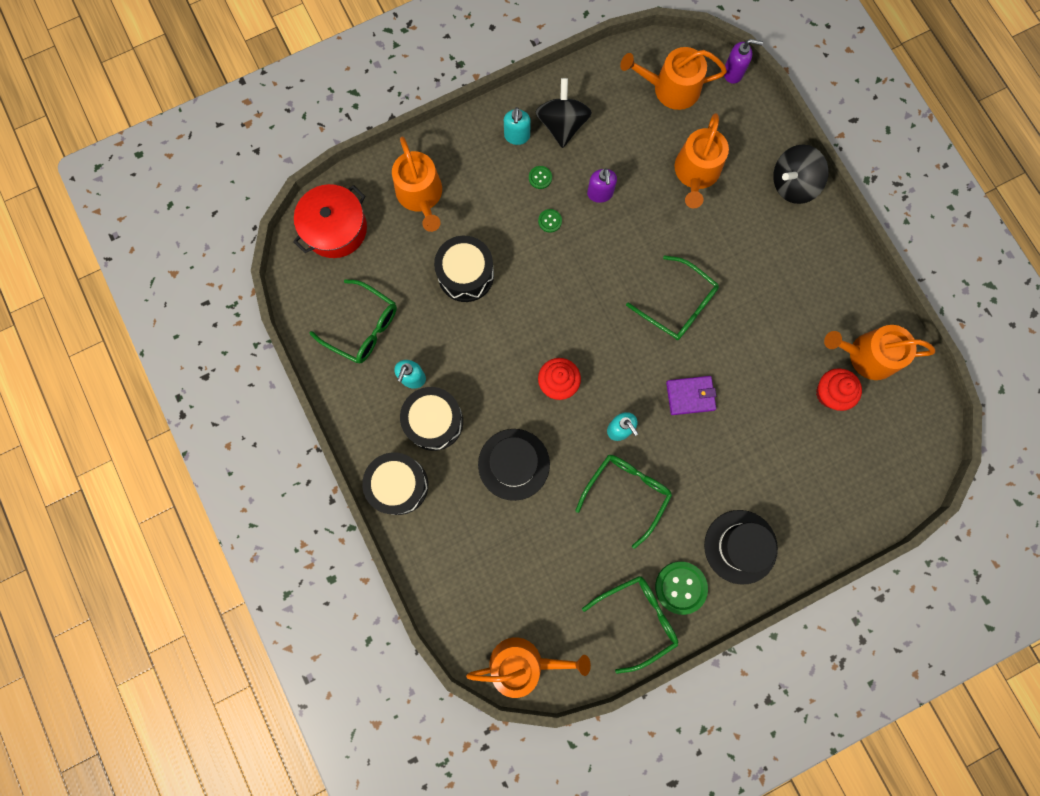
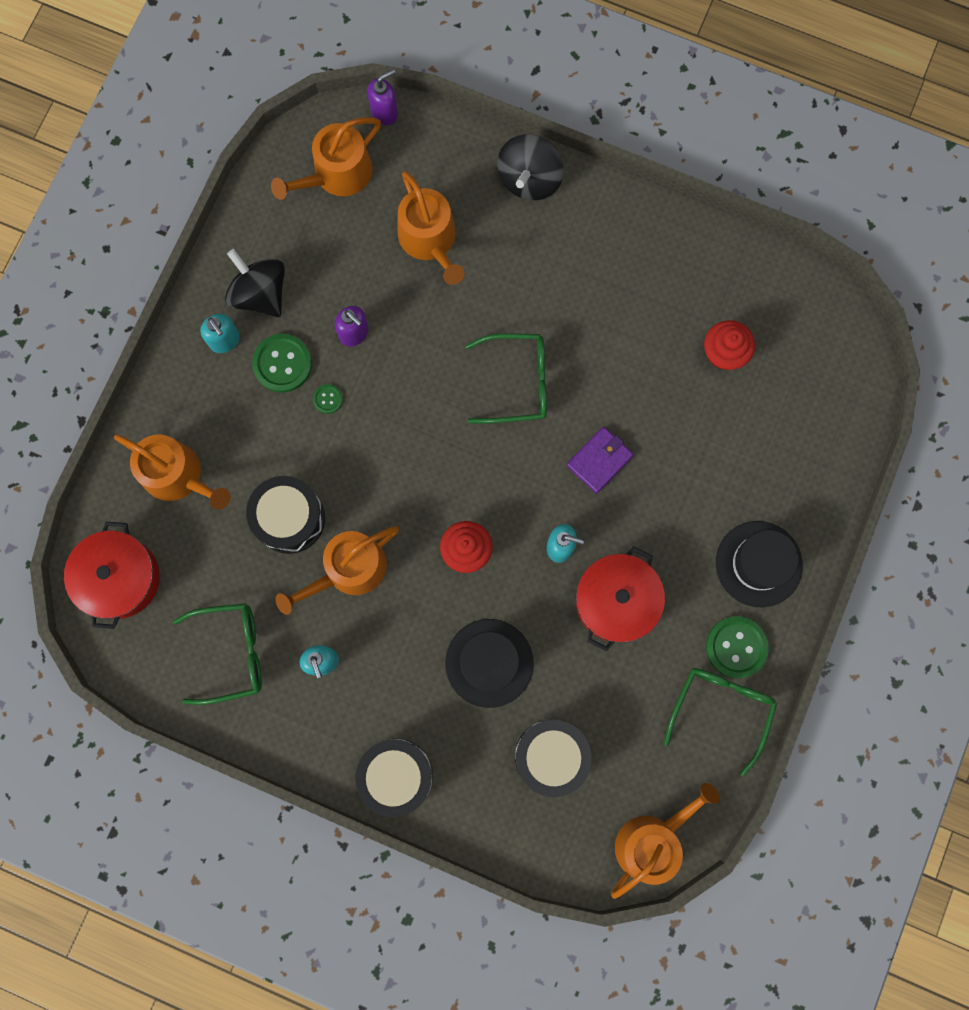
camera: 40 degrees left, 0 degrees up
(434, 421) = (379, 686): black drum -> black drum (551, 756)
(540, 178) = (282, 364): green button -> green button, size x2.00
(627, 493) = (616, 601): green glasses -> red pot
(867, 355) = (728, 290): orange watering can -> orange watering can (348, 570)

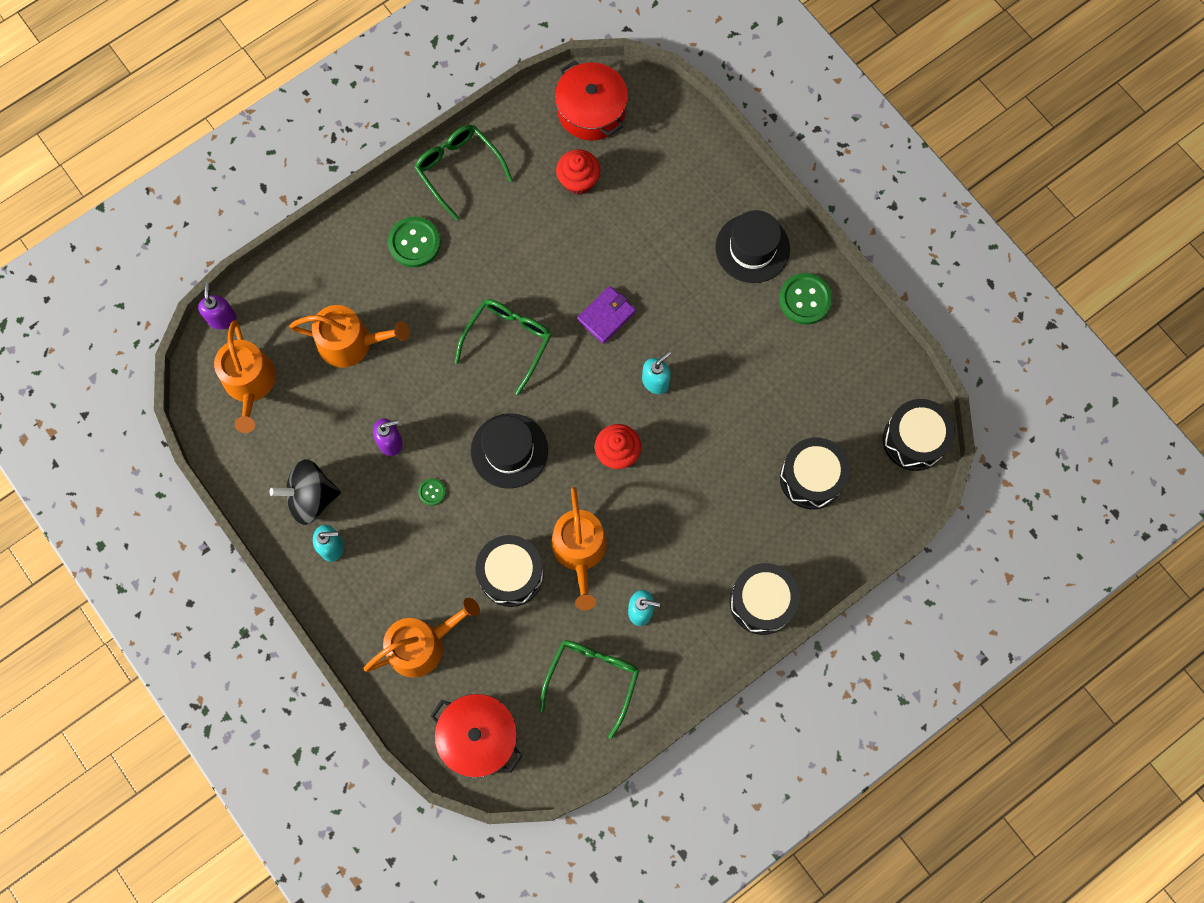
camera: 60 degrees left, 5 degrees down
(282, 364) = (380, 511): green button -> green button (414, 243)
(489, 663) = (714, 484): black hat -> black hat (509, 451)
(529, 179) = (350, 241): black spinning top -> none
(599, 460) = (606, 316): purple wallet -> purple wallet turned 60 degrees clockwise
(616, 601) = (721, 365): red pot -> red pot (591, 110)
(652, 840) = (914, 440): orange watering can -> black drum
(721, 709) = (845, 336): green glasses -> green glasses (458, 169)

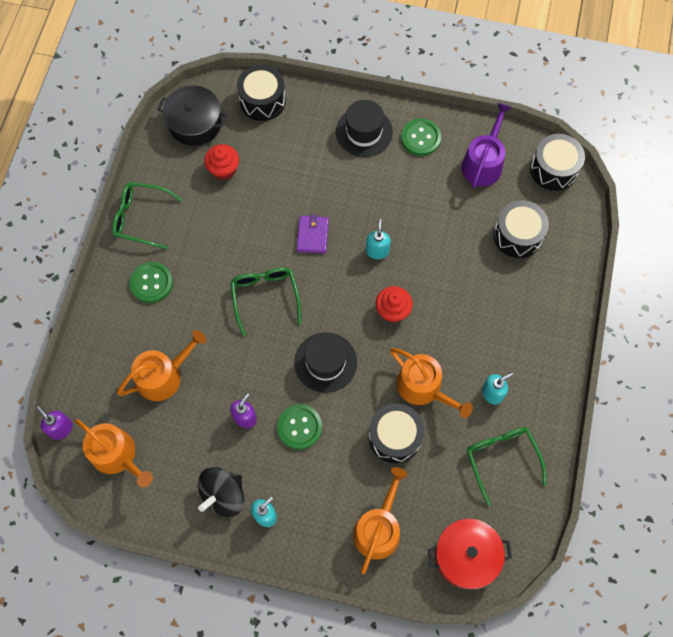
camera: 40 degrees left, 5 degrees down
(432, 492) = (299, 427): green button -> green button, size x2.00
(591, 110) = (195, 123): red pot -> black pot
(762, 602) = (556, 329): black drum -> black drum (262, 101)
(846, 376) = (483, 163): none -> purple watering can

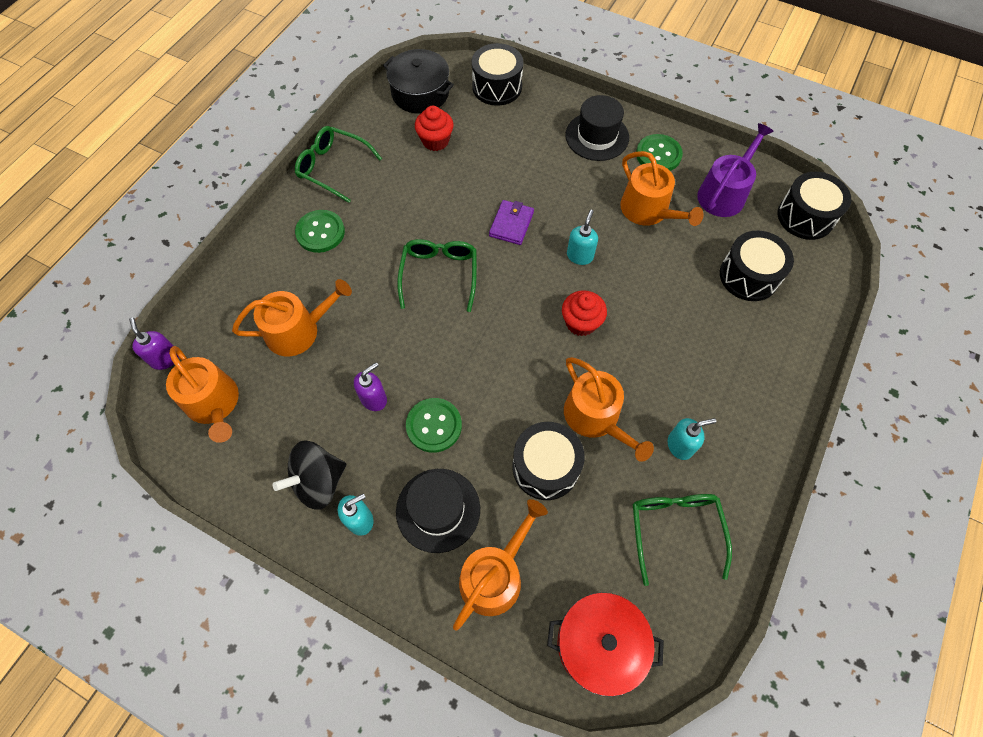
camera: 15 degrees right, 5 degrees down
(325, 362) = (486, 360): black hat -> black hat (438, 510)
(424, 195) = (648, 211): none -> orange watering can

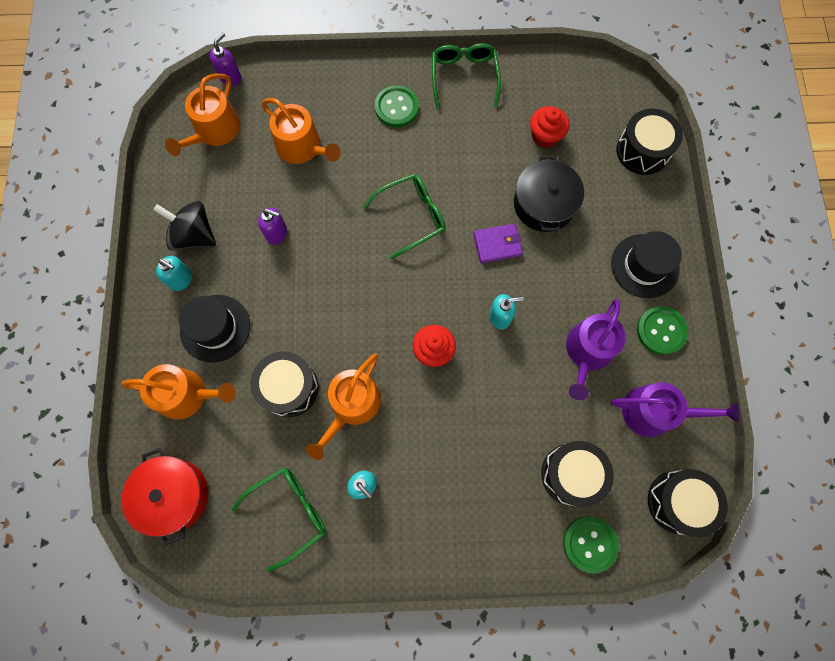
camera: 60 degrees right, 10 degrees up
(420, 93) = (589, 94): black pot -> black pot (544, 204)
(434, 426) = (278, 288): green button -> green button (589, 544)
(648, 211) = (587, 352): orange watering can -> purple watering can

